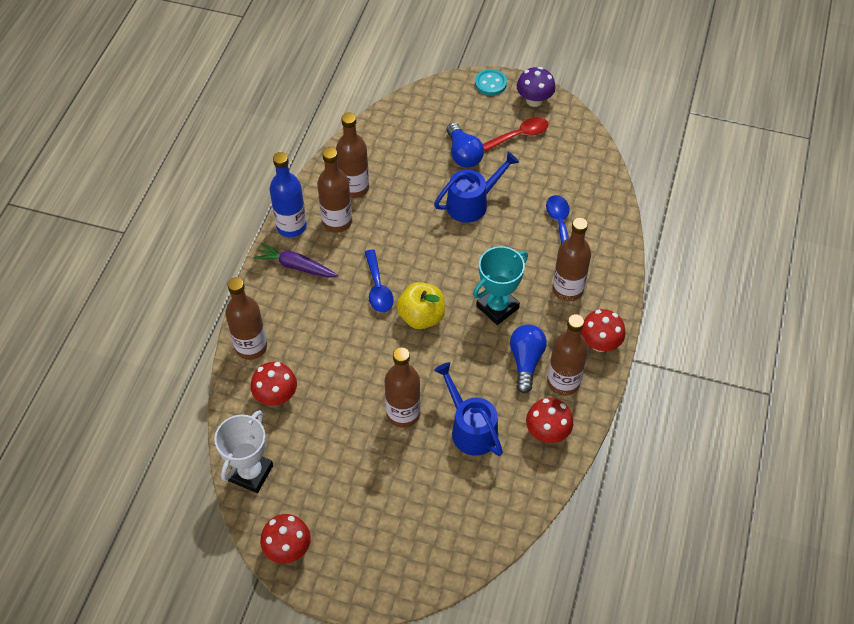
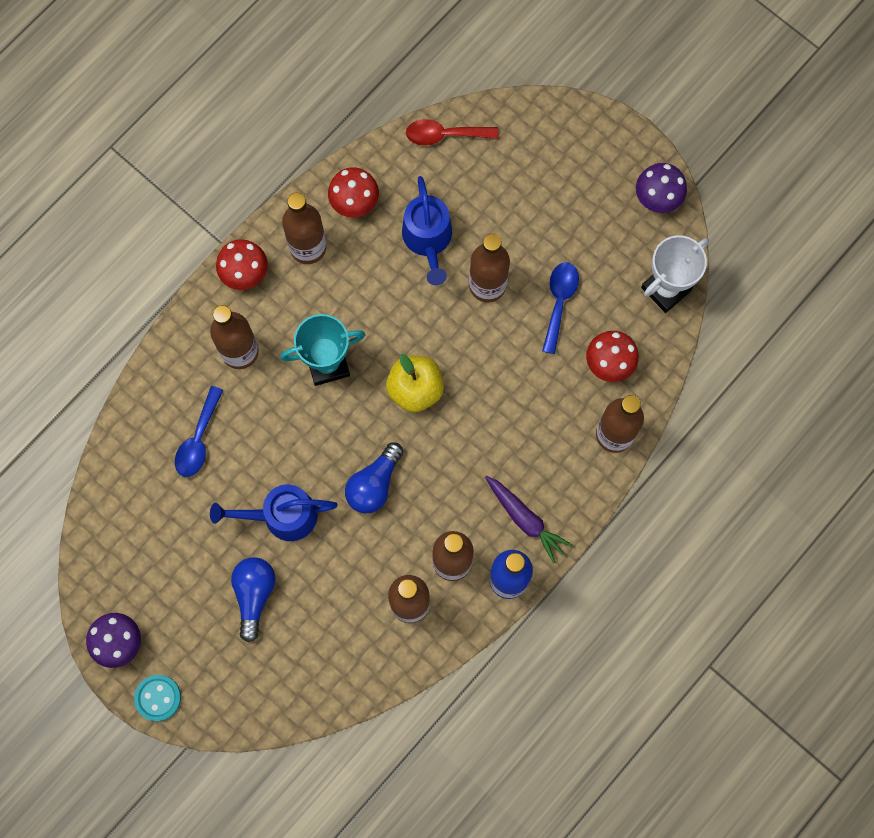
camera: 155 degrees left, 20 degrees up
(288, 548) = (657, 198): red mushroom -> purple mushroom
(378, 288) = (445, 447): blue spoon -> blue spoon (559, 302)
(519, 135) = (169, 593): red spoon -> red spoon (445, 135)
(526, 361) = (333, 287): blue light bulb -> blue light bulb (374, 484)

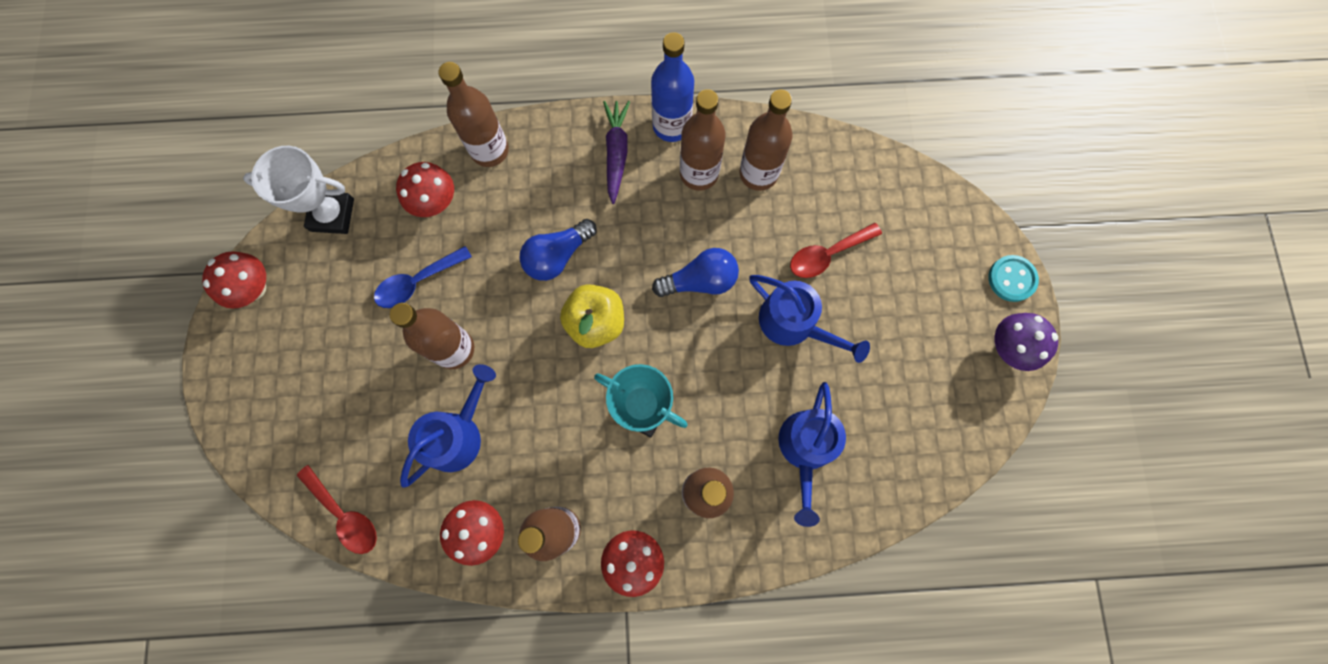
camera: 135 degrees left, 0 degrees up
(198, 439) = (805, 449): blue spoon -> blue watering can
(254, 595) = (870, 285): blue light bulb -> blue light bulb (557, 256)
(304, 589) = (827, 254): none -> red spoon
(657, 198) = (254, 288): purple mushroom -> red mushroom

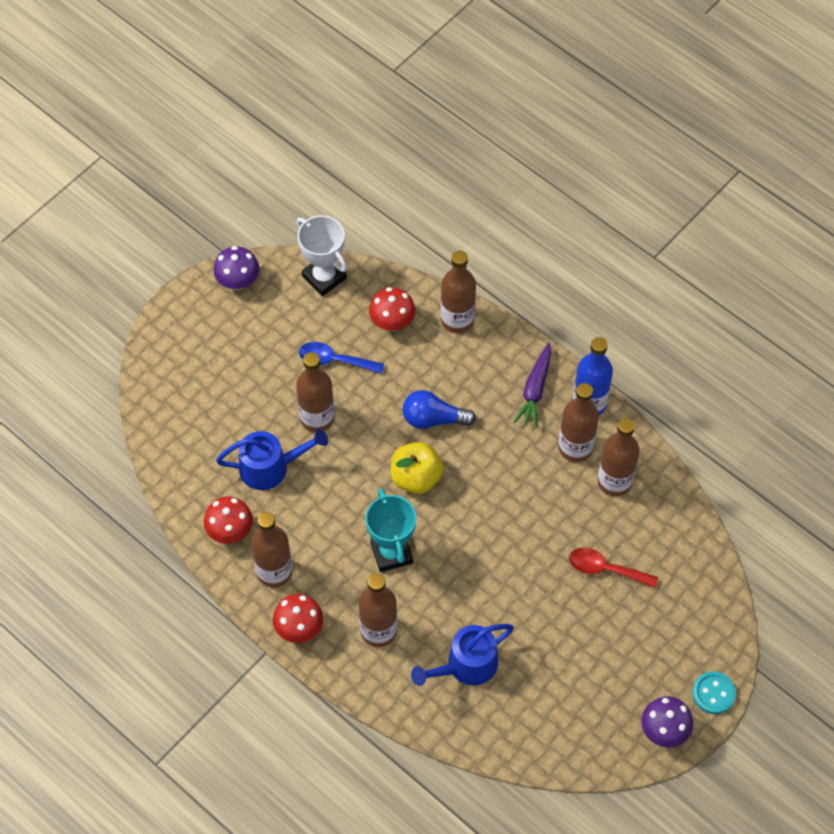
camera: 45 degrees right, 15 degrees down
(254, 288) = (238, 281): red mushroom -> purple mushroom
(344, 514) = (165, 453): red spoon -> none
(616, 153) = (535, 390): purple carrot -> purple carrot turned 150 degrees clockwise
(700, 281) = (506, 511): blue light bulb -> none
(794, 324) = (538, 589): blue watering can -> none

